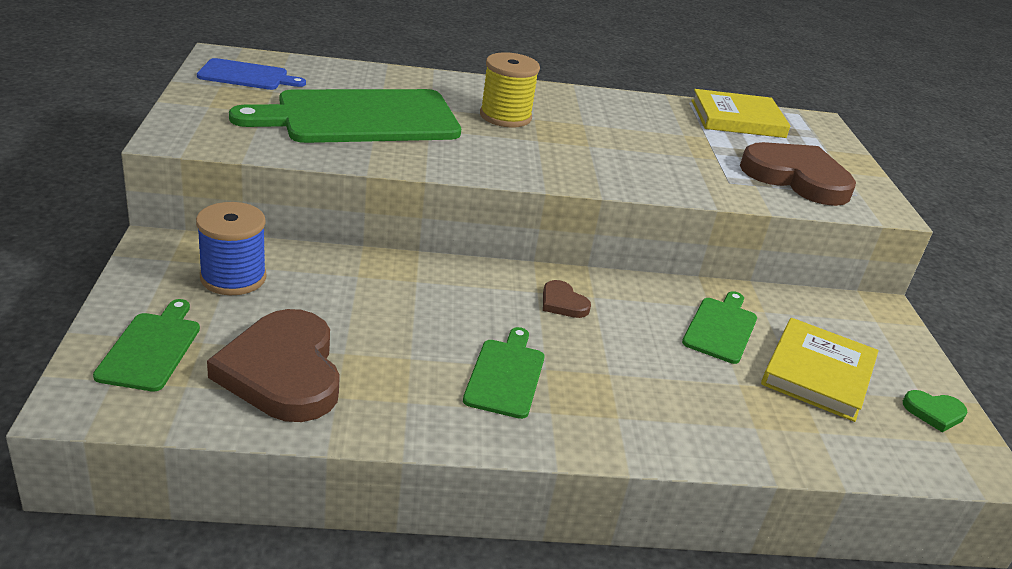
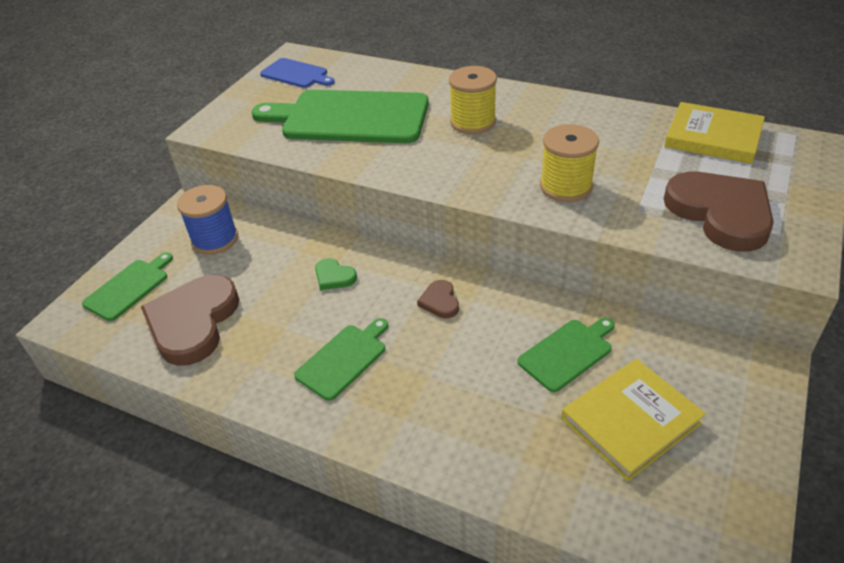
camera: 35 degrees right, 10 degrees up
(649, 167) = (566, 187): none -> yellow spool
(934, 412) = (728, 494): green heart -> green heart (334, 276)

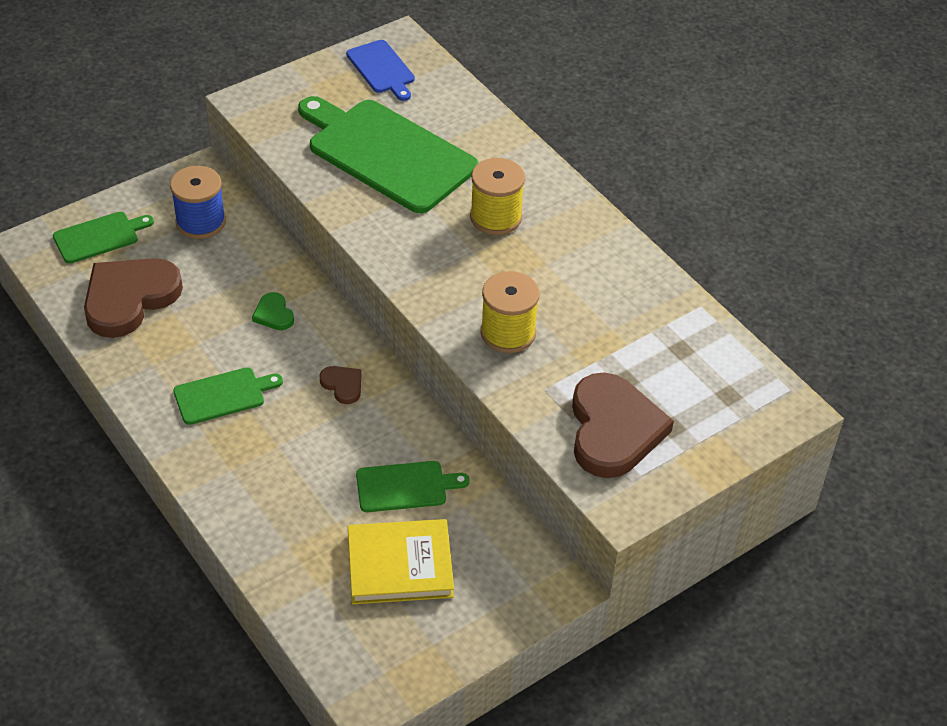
camera: 25 degrees right, 5 degrees up
(440, 301) = (342, 385): brown heart -> brown heart turned 120 degrees clockwise
(713, 137) = (705, 351): yellow book -> none

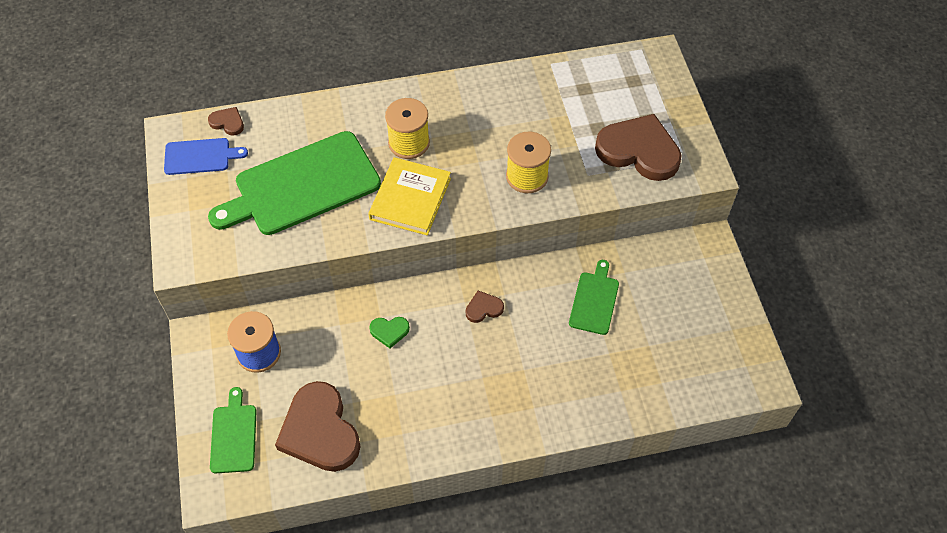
camera: 65 degrees left, 10 degrees up
(223, 395) = (458, 391): green cutting board -> none
(400, 565) = (661, 327): yellow book -> yellow book (410, 199)
(437, 72) = (227, 122): none -> brown heart

